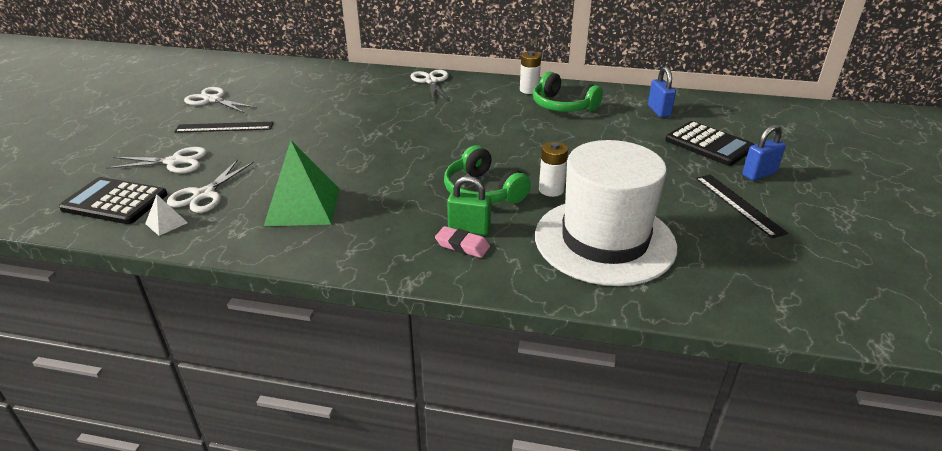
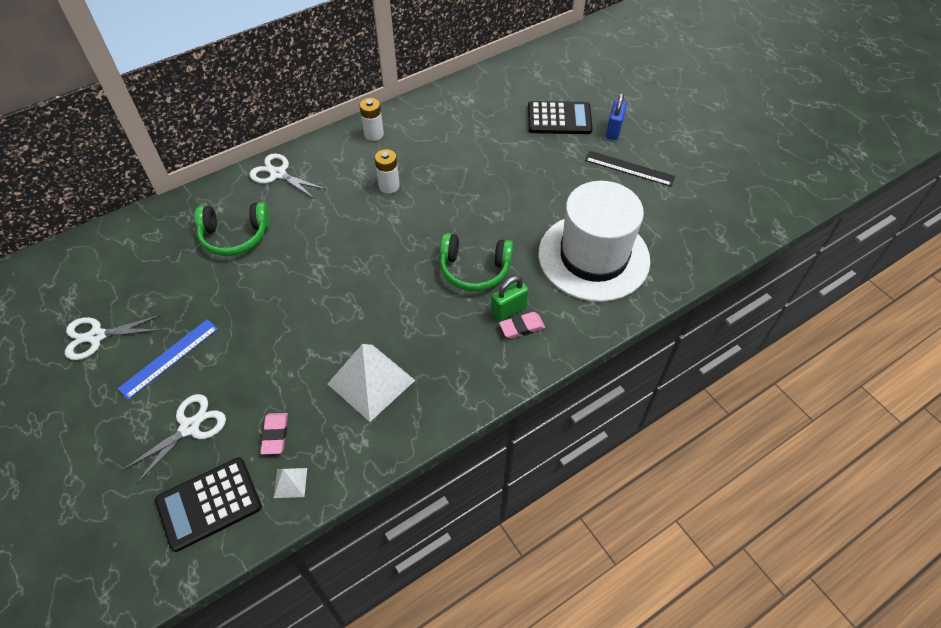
camera: 45 degrees left, 20 degrees up
(204, 195) = (275, 435): white scissors -> pink eraser
(224, 127) = (169, 358): black ruler -> blue ruler
(302, 206) = (371, 382): green pyramid -> white pyramid
(551, 190) = (515, 235): white battery -> white battery (389, 186)
(562, 106) = (421, 138): green headphones -> green headphones (235, 236)
(659, 111) = (493, 101): blue padlock -> none

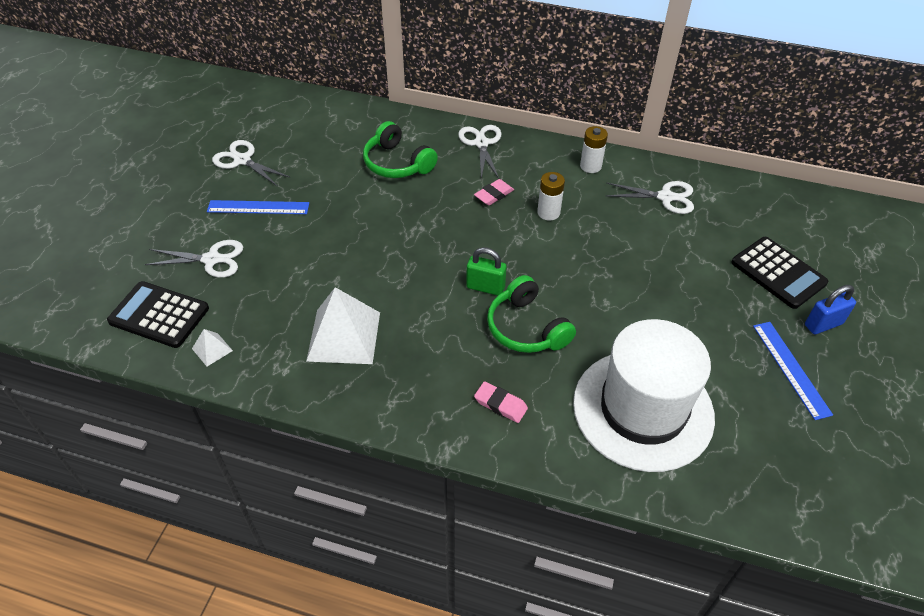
camera: 50 degrees right, 5 degrees down
(275, 435) = (245, 311): pink eraser -> pink eraser (494, 195)
(445, 120) = (665, 197): none -> white scissors
(508, 310) = (508, 382): green padlock -> green padlock (485, 287)
(629, 168) = (791, 369): black ruler -> blue ruler

